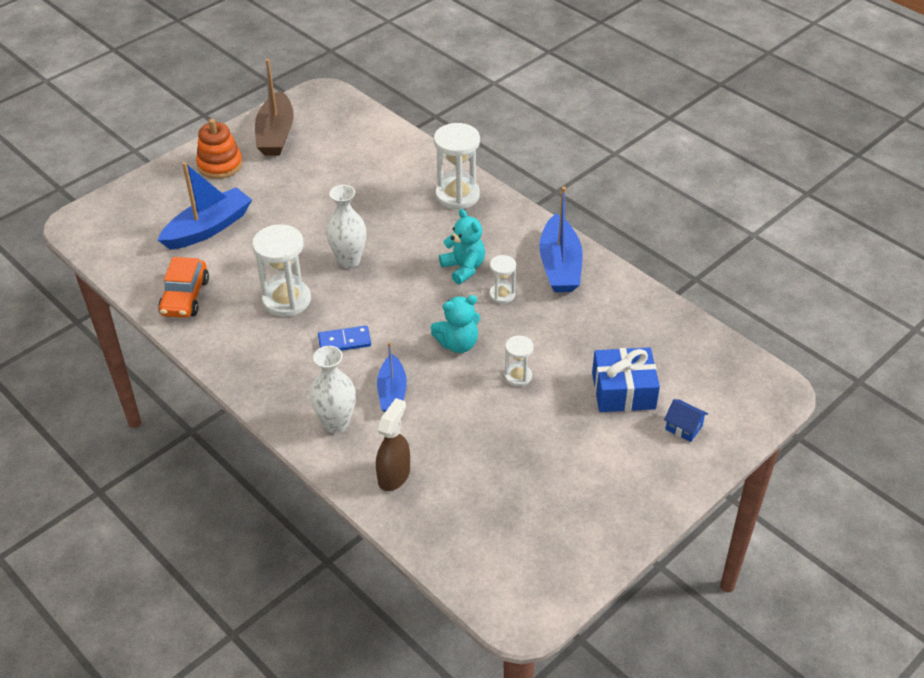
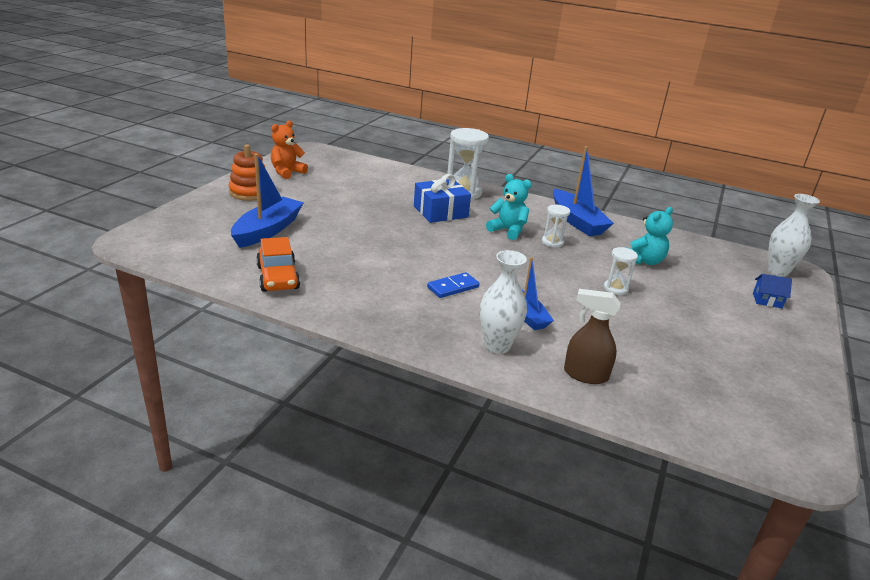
camera: 25 degrees left, 15 degrees down
(276, 134) = (287, 172): brown boat -> orange teddy bear
(286, 300) = (377, 267): white hourglass -> none
(349, 260) = (411, 236): white vase -> white vase (778, 271)
(394, 475) = (585, 375): brown spray bottle -> brown spray bottle turned 75 degrees counterclockwise
(458, 344) = (548, 275): turquoise teddy bear -> turquoise teddy bear (644, 261)
(623, 391) = (701, 285): blue gift -> blue gift (440, 212)

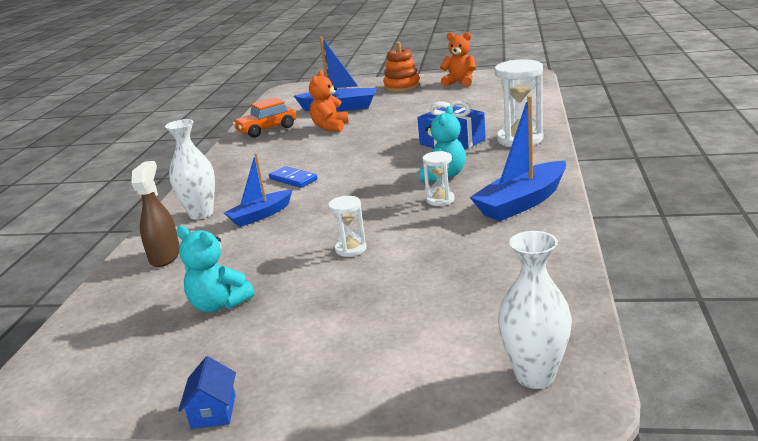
camera: 80 degrees right, 5 degrees down
(325, 246) = (330, 127): none -> orange teddy bear
(644, 261) = (447, 257): turquoise teddy bear -> turquoise teddy bear (219, 304)
(767, 300) = (406, 364): blue house -> blue house (213, 411)

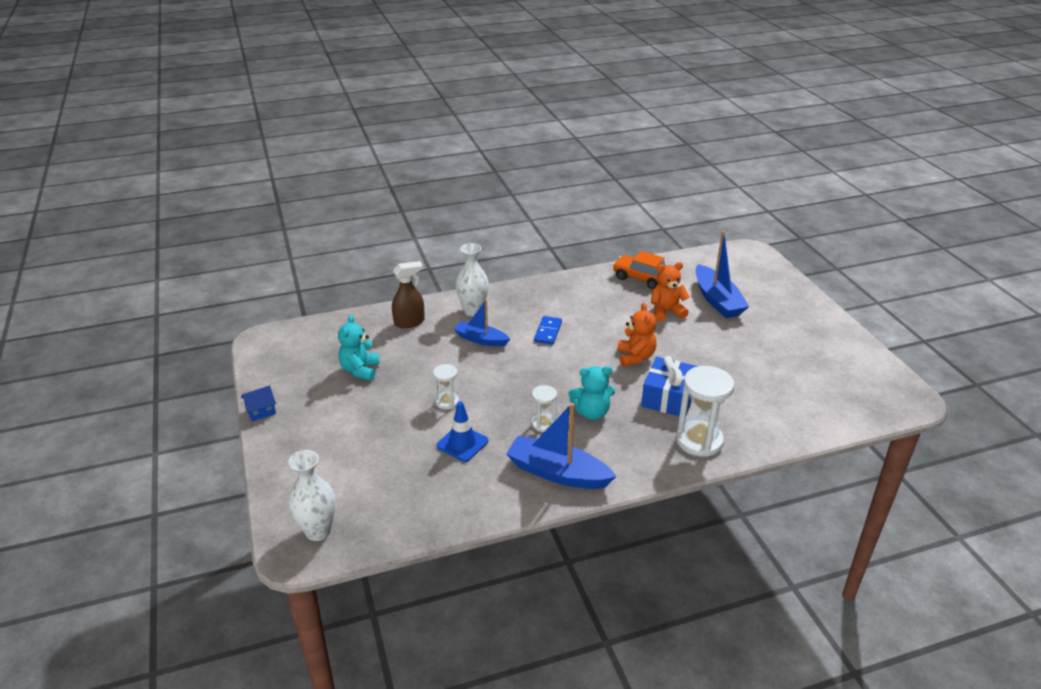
camera: 60 degrees right, 10 degrees up
(402, 86) = (803, 320): orange stacking toy -> none
(435, 248) = (462, 443): none -> blue traffic cone
(460, 82) = (843, 357): orange teddy bear -> orange teddy bear (635, 357)

